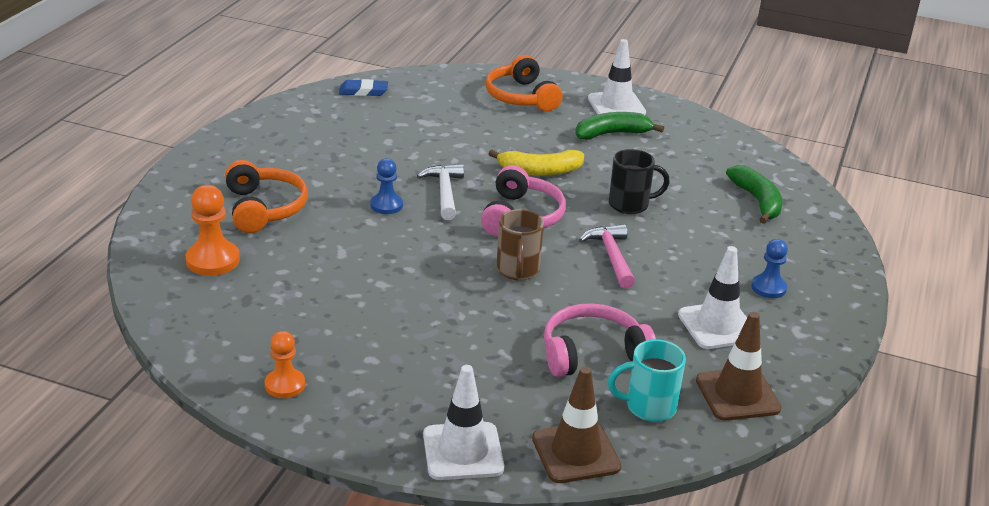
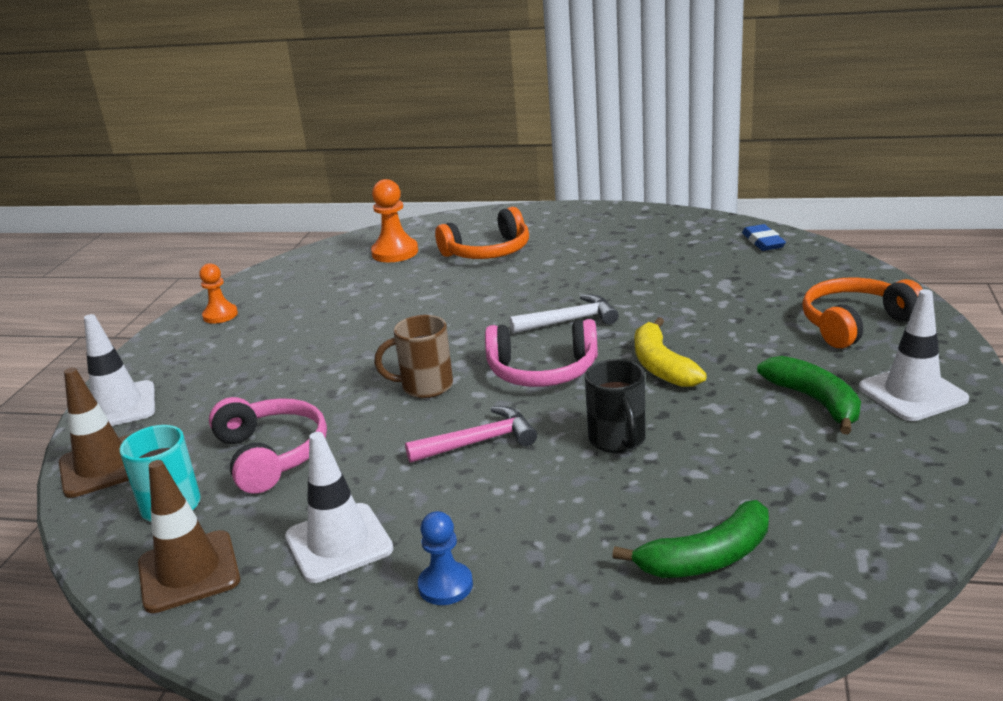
camera: 85 degrees right, 5 degrees down
(386, 205) = (524, 298): blue pawn -> none

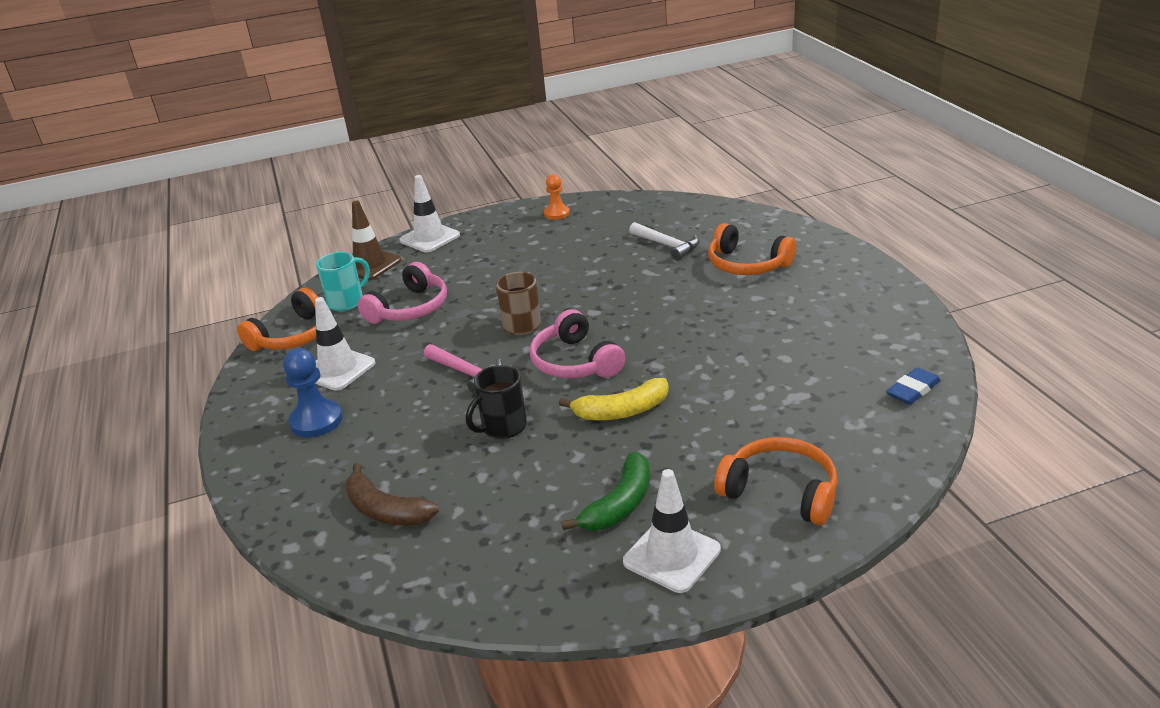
camera: 60 degrees right, 5 degrees up
(189, 572) = (294, 336): brown traffic cone -> orange headphones
(395, 252) = (706, 229): orange pawn -> none
(445, 585) = (316, 421): blue pawn -> blue pawn, size x1.50
(570, 321) = (661, 345): white hammer -> white hammer (667, 245)
(661, 366) = (622, 411): yellow banana -> yellow banana turned 150 degrees counterclockwise
(707, 557) = (386, 510): green banana -> brown banana

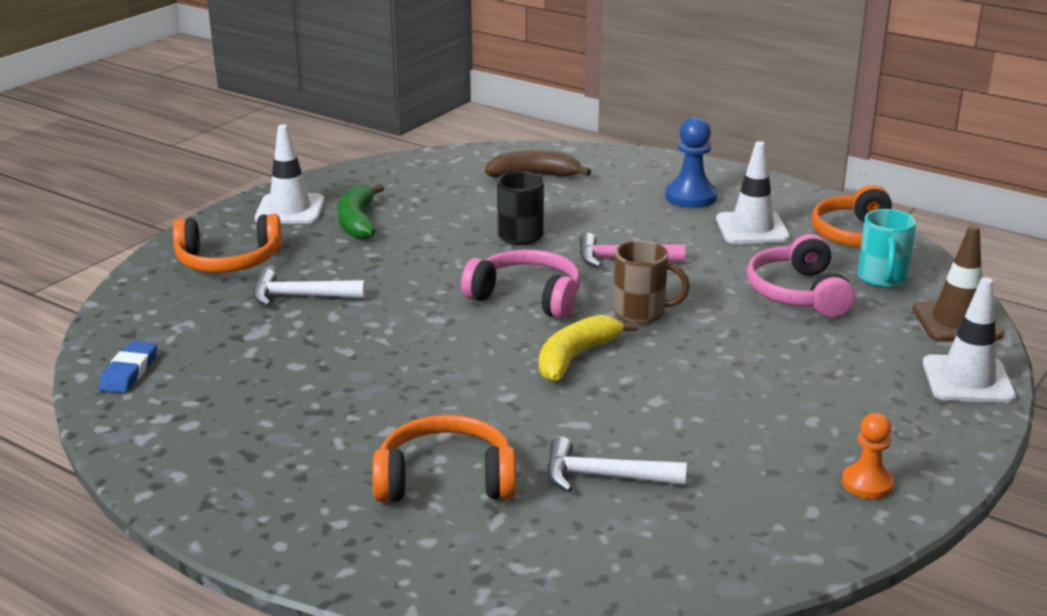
camera: 140 degrees right, 5 degrees down
(622, 411) = (426, 273): yellow banana -> yellow banana (575, 357)
(741, 422) = (299, 296): none -> white hammer

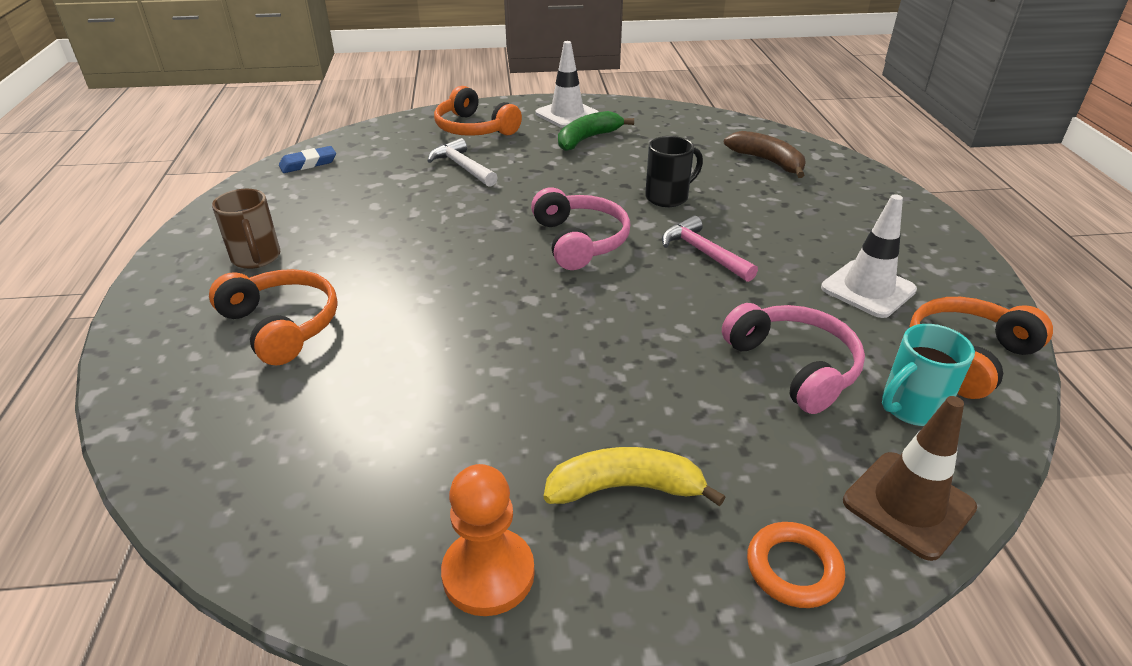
camera: 50 degrees right, 10 degrees up
(575, 357) = (518, 301): yellow banana -> yellow banana (625, 488)
(603, 476) = (350, 396): white hammer -> none
(641, 313) = (630, 300): brown mug -> brown mug (256, 258)
(690, 197) = (865, 236): blue pawn -> none
(798, 293) = (794, 366): pink headphones -> pink headphones turned 105 degrees clockwise
(867, 483) = (488, 573): orange pawn -> orange pawn, size x1.50
(967, 380) = (793, 568): white traffic cone -> orange ring

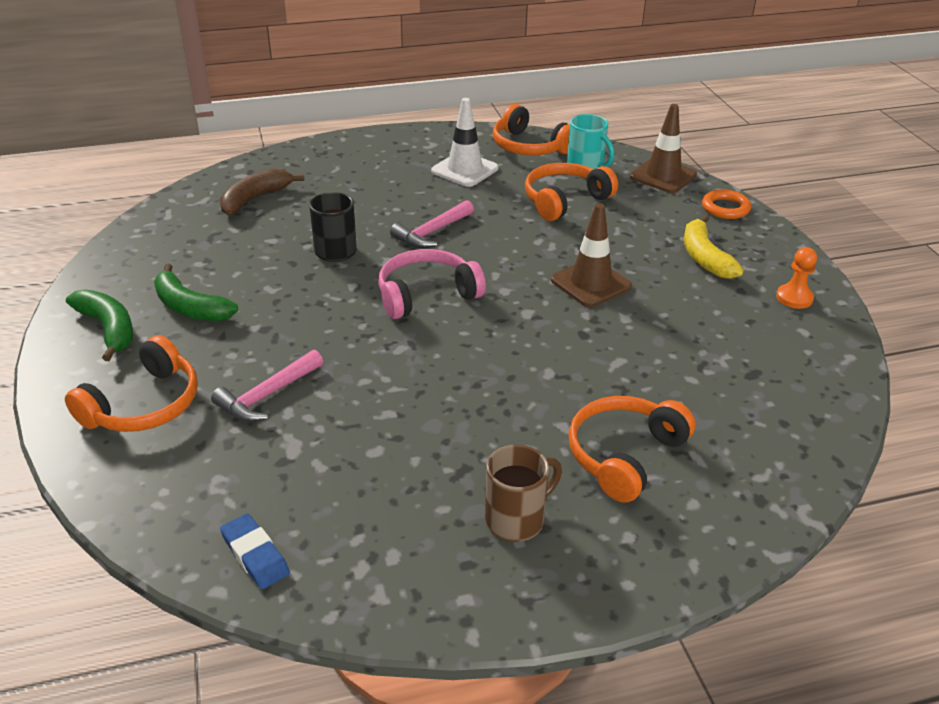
camera: 100 degrees left, 0 degrees up
(462, 167) = (267, 395): white hammer -> pink hammer
(488, 573) = (794, 298): orange pawn -> orange pawn, size x0.67
(567, 114) = (108, 329): white traffic cone -> green banana
(577, 355) = (591, 283): none -> brown traffic cone
(794, 366) = (564, 200): pink headphones -> orange headphones

